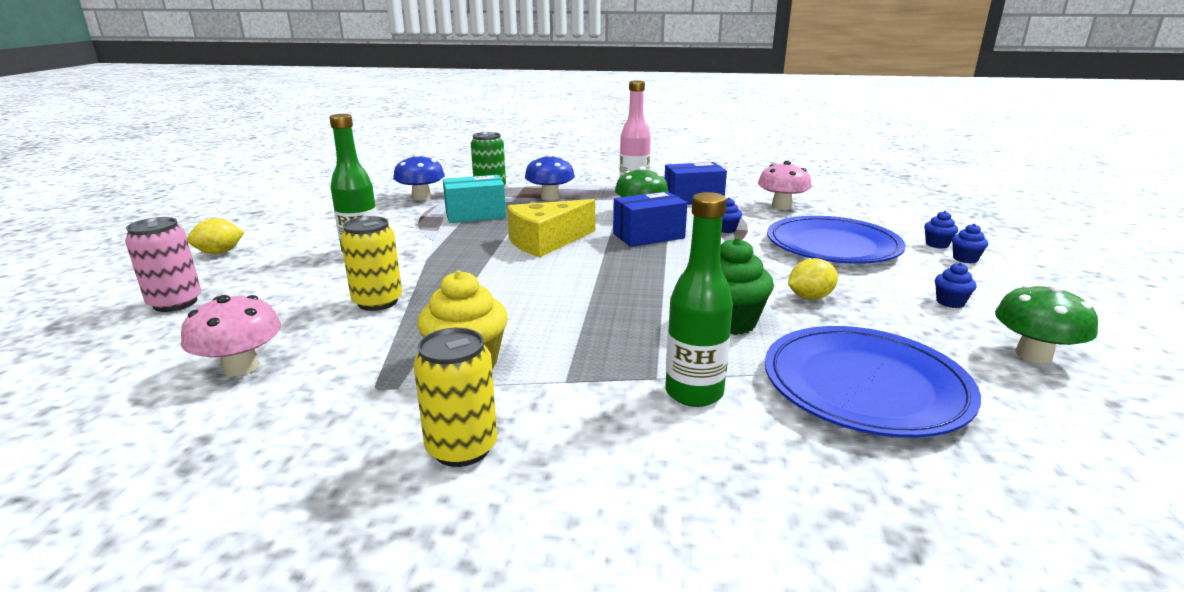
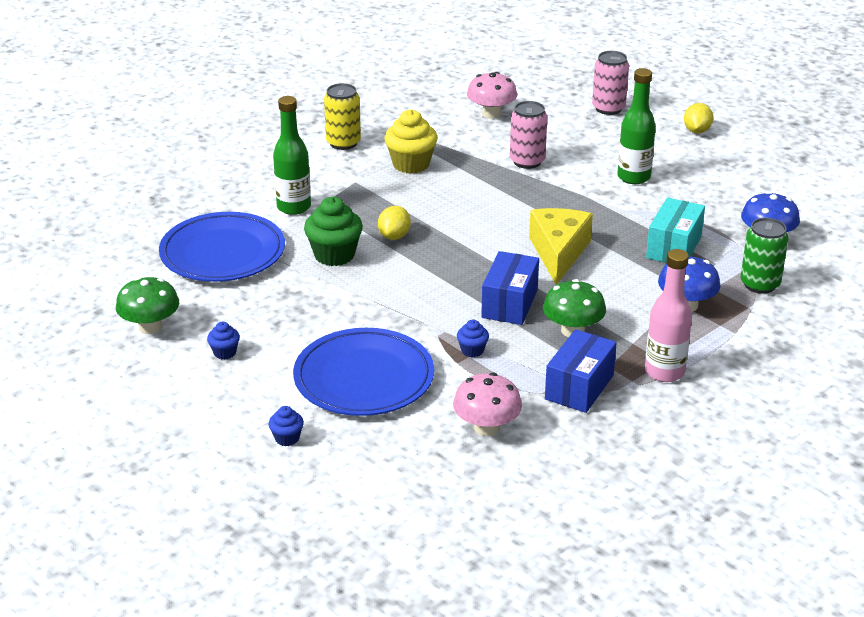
camera: 130 degrees right, 10 degrees up
(377, 302) = (527, 161): yellow can -> pink can
(810, 297) = (314, 303): yellow lemon -> yellow lemon (394, 236)
(965, 259) = (249, 425): blue cupcake -> none

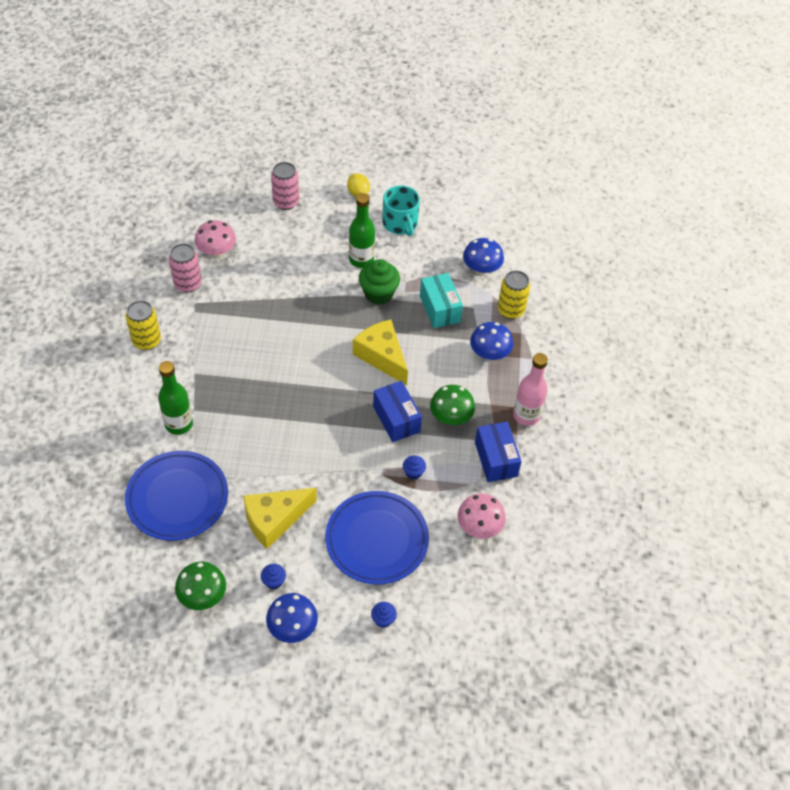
camera: 45 degrees left, 20 degrees up
(195, 393) = (292, 627): none -> blue mushroom
(286, 312) = (274, 520): none -> yellow cheese
(334, 255) = (251, 450): green cupcake -> green cupcake (378, 293)
(394, 236) = (271, 407): yellow lemon -> none
(411, 164) = (214, 333): yellow cupcake -> none
(527, 161) = (284, 284): pink can -> pink can (188, 284)
(715, 169) = (400, 223): none -> turquoise mug
(760, 284) = (510, 310): green can -> yellow can

